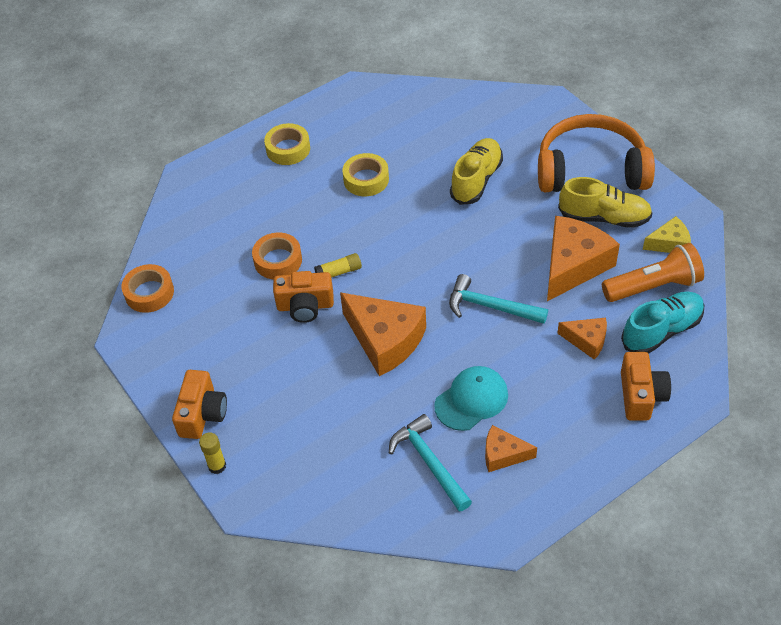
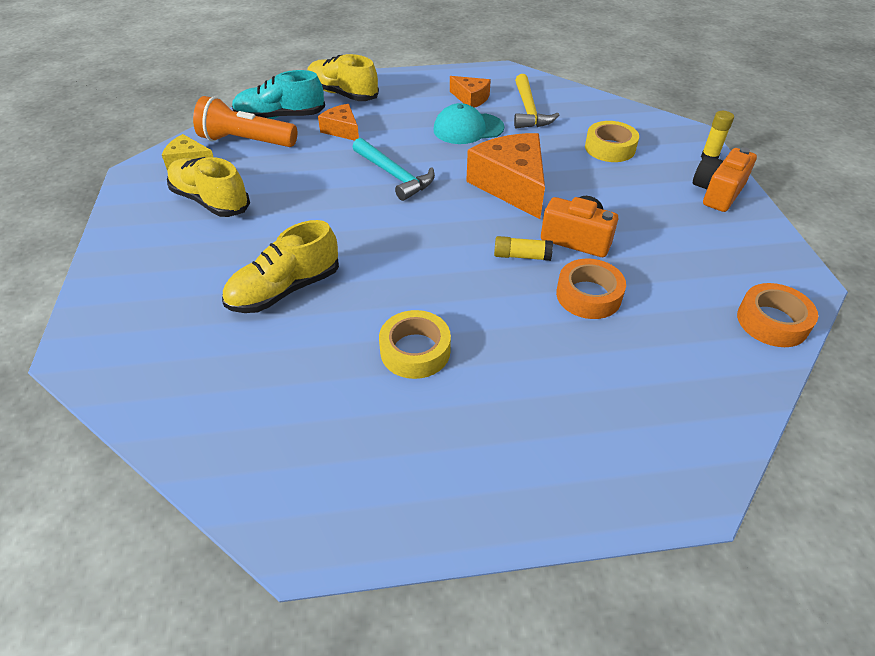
camera: 155 degrees left, 5 degrees down
(288, 149) = (498, 459): yellow tape -> yellow tape (610, 148)
(429, 462) = (528, 110): turquoise hammer -> yellow hammer
(573, 265) = (288, 177): orange cheese -> none
(591, 170) = (157, 248): orange headphones -> none
(641, 395) = (343, 94): orange camera -> yellow shoe

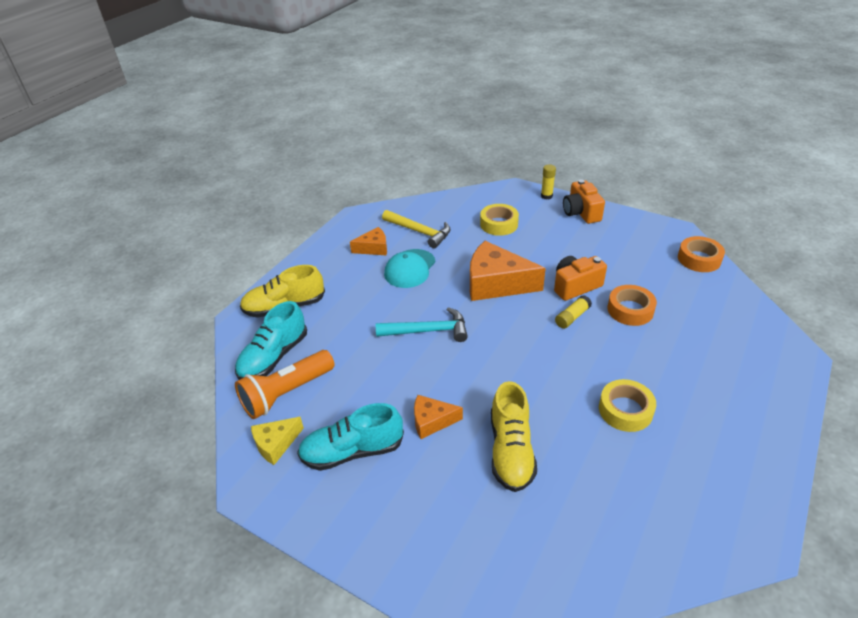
camera: 50 degrees left, 5 degrees down
(211, 201) = (352, 451): yellow shoe -> turquoise shoe
(342, 130) = (337, 330): orange cheese -> orange cheese (432, 421)

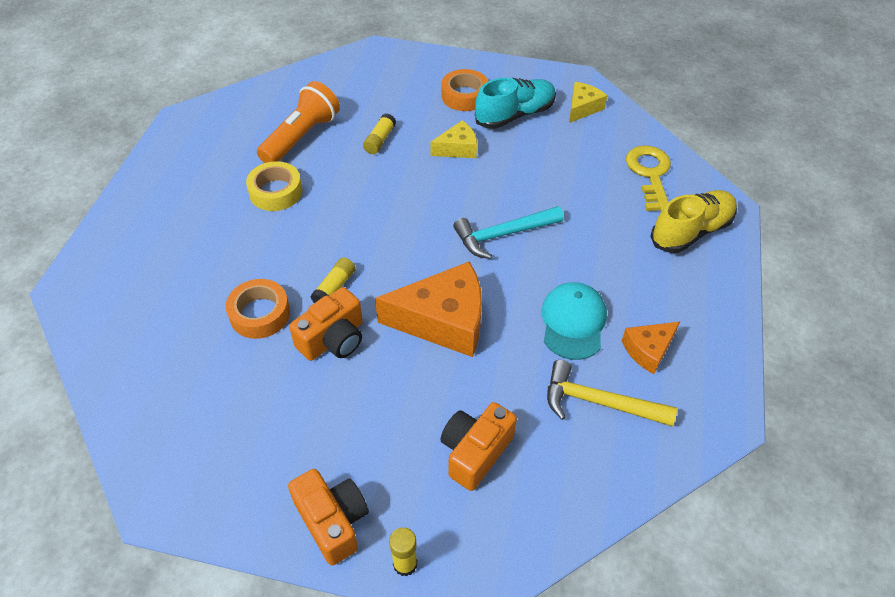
camera: 160 degrees right, 10 degrees up
(274, 357) = (649, 174): turquoise shoe -> yellow key
(287, 393) = (607, 145): orange flashlight -> orange flashlight (301, 137)
(432, 421) = (457, 148): orange cheese -> yellow cheese
(499, 224) = (475, 452): yellow tape -> orange camera
(511, 450) = (380, 140): yellow shoe -> yellow glue stick
(699, 259) = (140, 436): orange tape -> orange tape (464, 96)

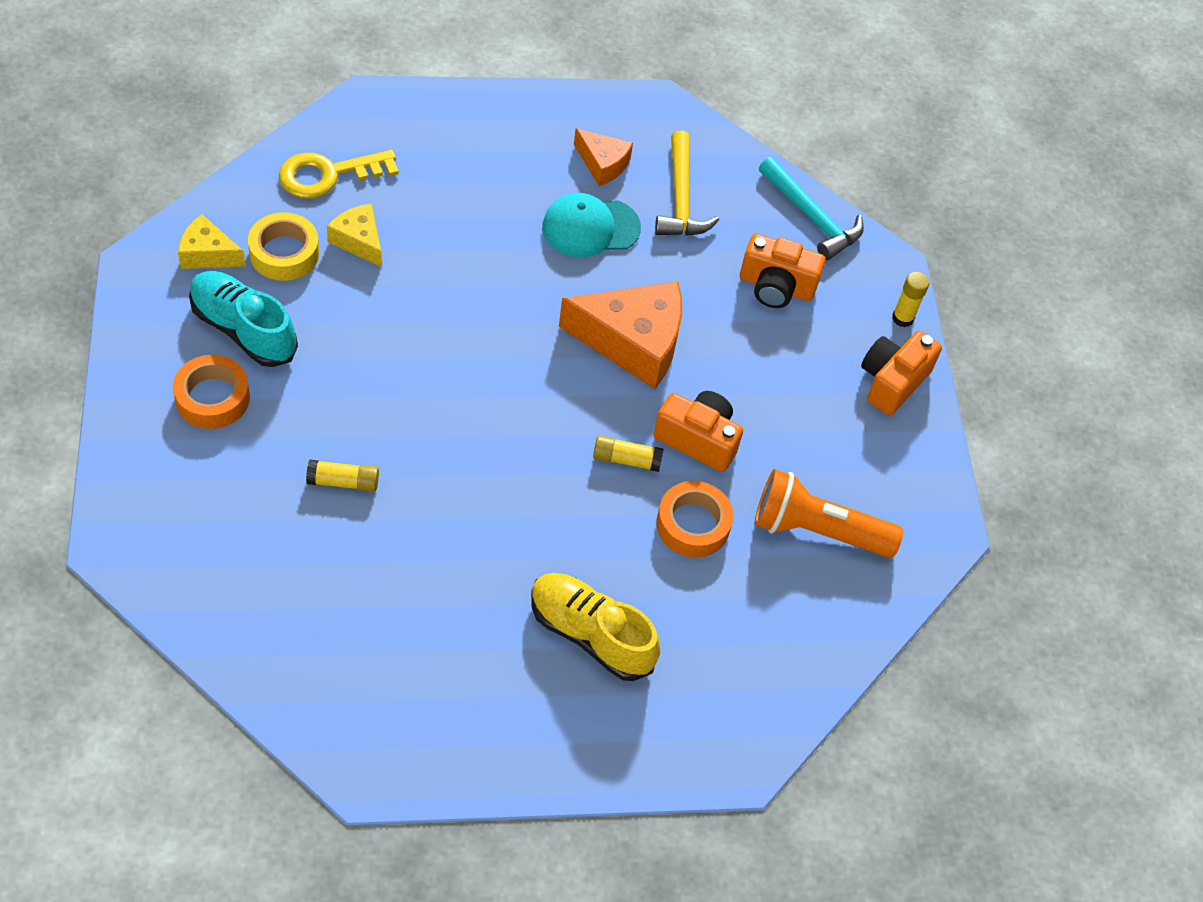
camera: 115 degrees left, 5 degrees up
(276, 192) = (488, 579): yellow tape -> yellow tape (284, 253)
(301, 137) = (365, 586): orange flashlight -> orange flashlight (817, 530)
(443, 321) = (633, 342): orange cheese -> orange cheese turned 120 degrees clockwise
(457, 148) = (336, 384): yellow cheese -> yellow cheese (359, 241)
(503, 235) = (482, 307): turquoise hammer -> turquoise hammer (811, 217)
(691, 231) = (418, 134): yellow shoe -> yellow shoe (591, 634)

